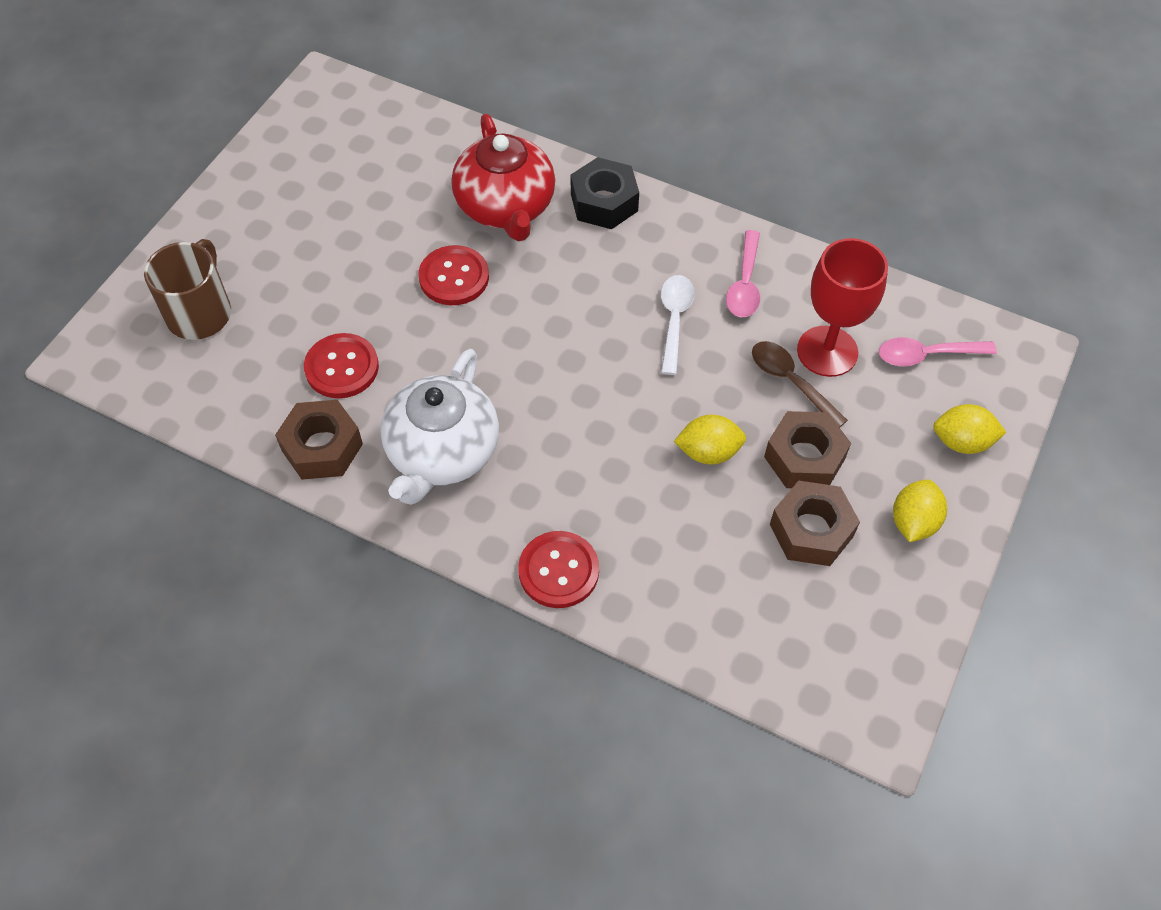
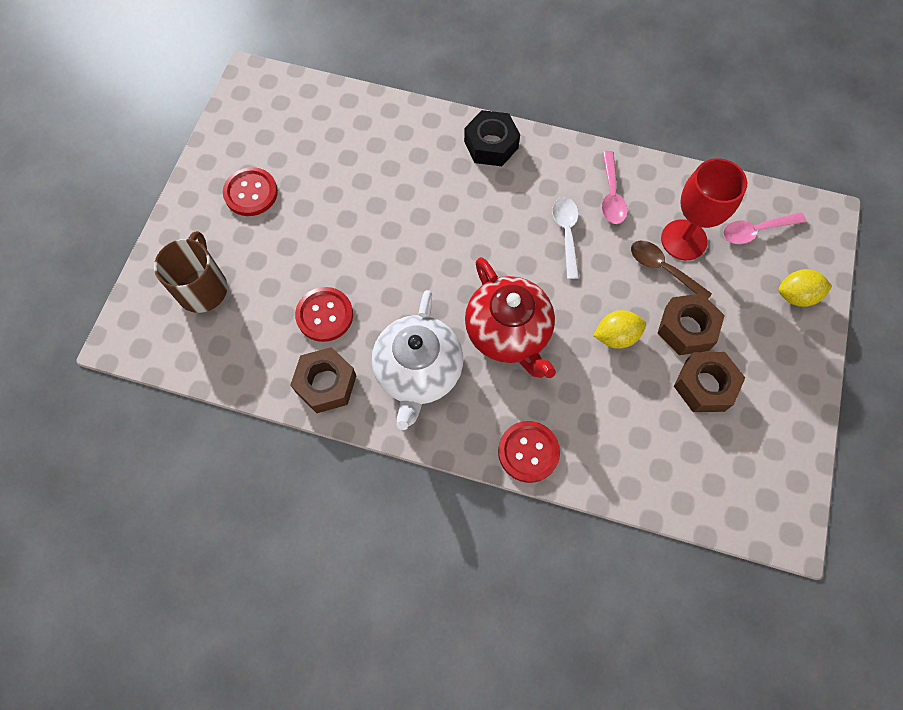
camera: 10 degrees left, 10 degrees up
(454, 277) = (392, 225): red button -> red button (251, 193)
(506, 207) = (418, 161): red teapot -> red teapot (509, 333)
(913, 522) = (776, 365): yellow lemon -> none

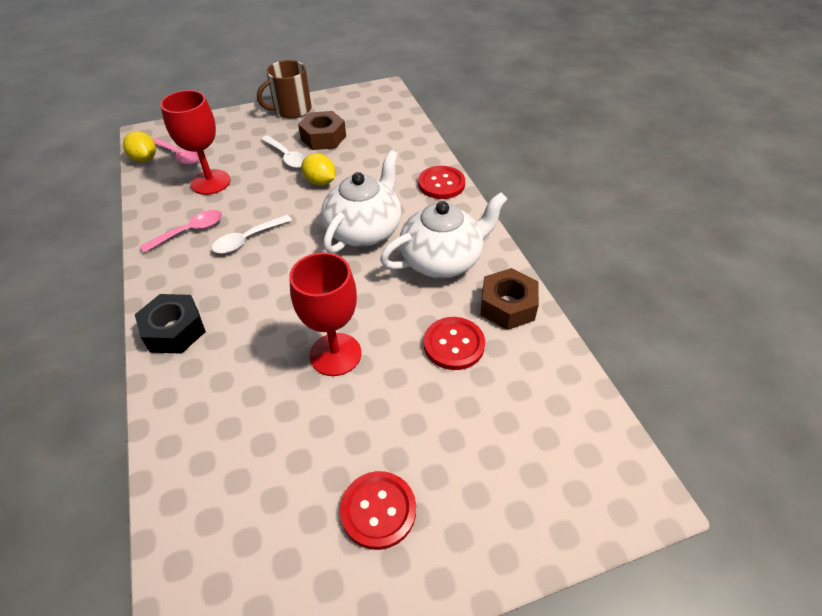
camera: 125 degrees left, 20 degrees down
(203, 288) = (523, 465): brown mug -> brown mug (291, 110)
(383, 232) = (335, 354): none -> red goblet
(509, 333) = (364, 230): red teapot -> white teapot
(663, 269) = (245, 182): brown spoon -> none
(686, 328) = (287, 157): brown nut -> white spoon
(796, 296) = (224, 126): yellow lemon -> yellow lemon (145, 159)

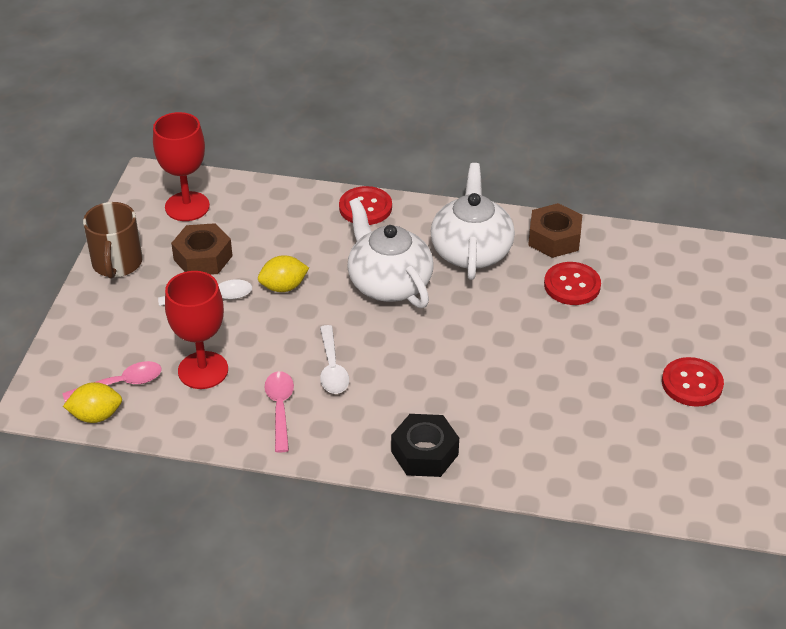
camera: 60 degrees left, 5 degrees down
(335, 354) = (532, 356): red goblet -> red goblet (187, 206)

